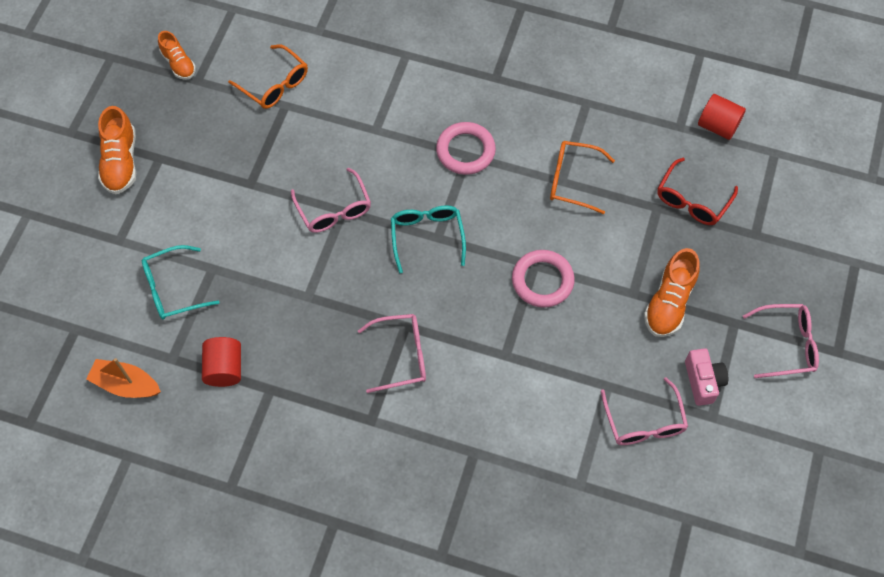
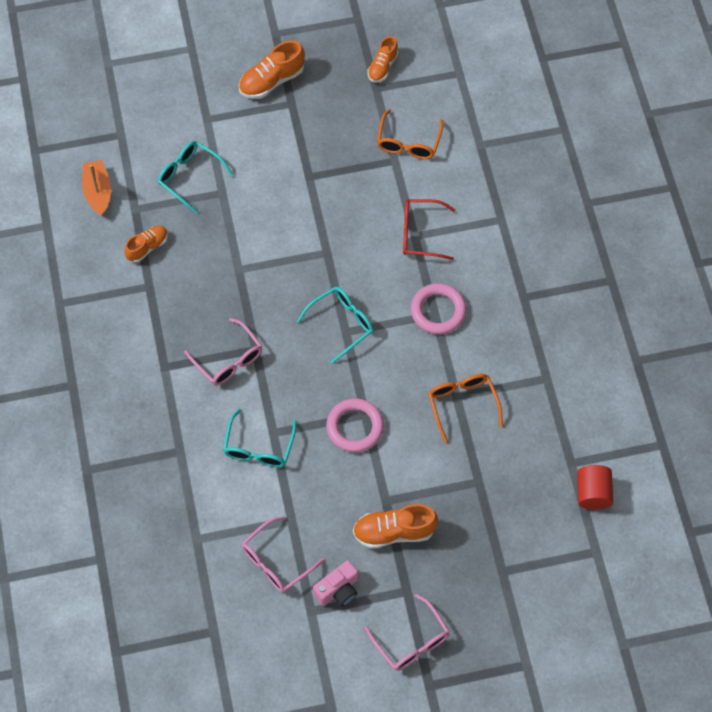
camera: 60 degrees right, 0 degrees up
(224, 368) = (147, 247): red cylinder -> orange shoe
(334, 209) = (324, 245): pink glasses -> none
(513, 376) = (259, 447): none -> turquoise glasses
(692, 200) = (504, 506): red glasses -> red glasses (421, 234)

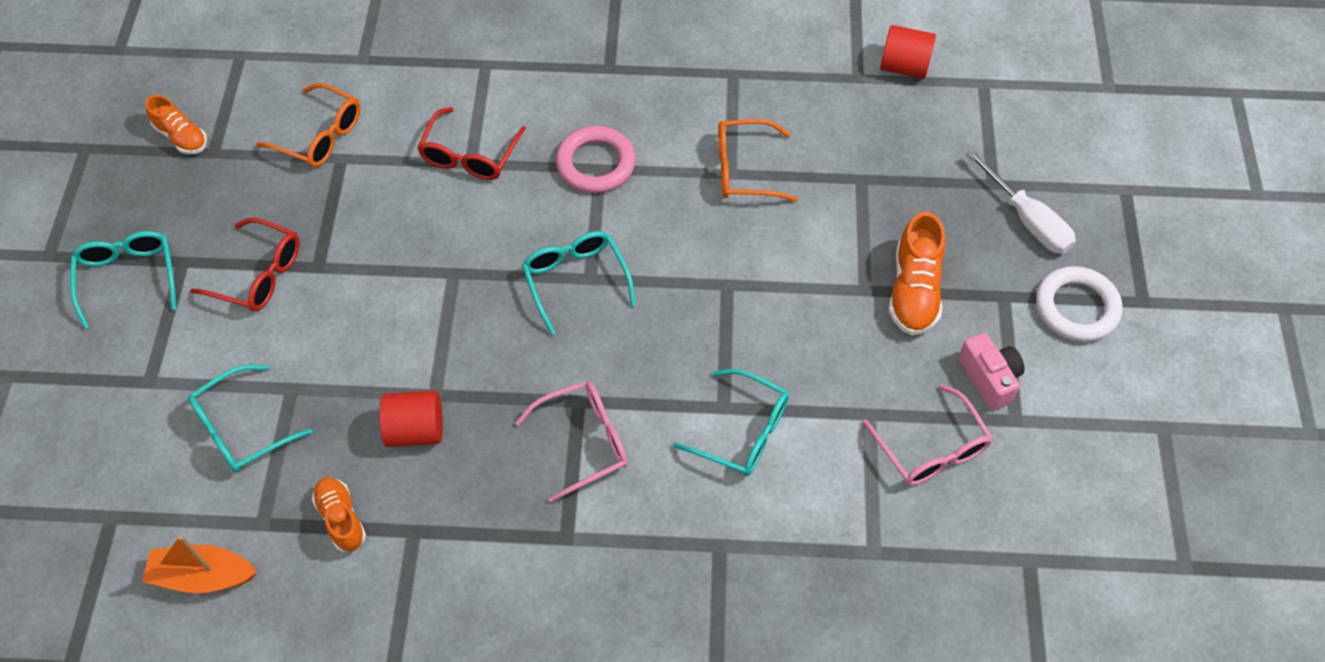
camera: 75 degrees left, 5 degrees down
(212, 267) = (416, 430): none -> red cylinder
(272, 81) = (128, 278): orange shoe -> turquoise glasses
(294, 147) = (258, 274): none -> red glasses
(355, 427) = (743, 301): pink ring -> none
(411, 640) = (1076, 307): pink glasses -> white ring
(477, 599) = (1027, 220): none -> white screwdriver

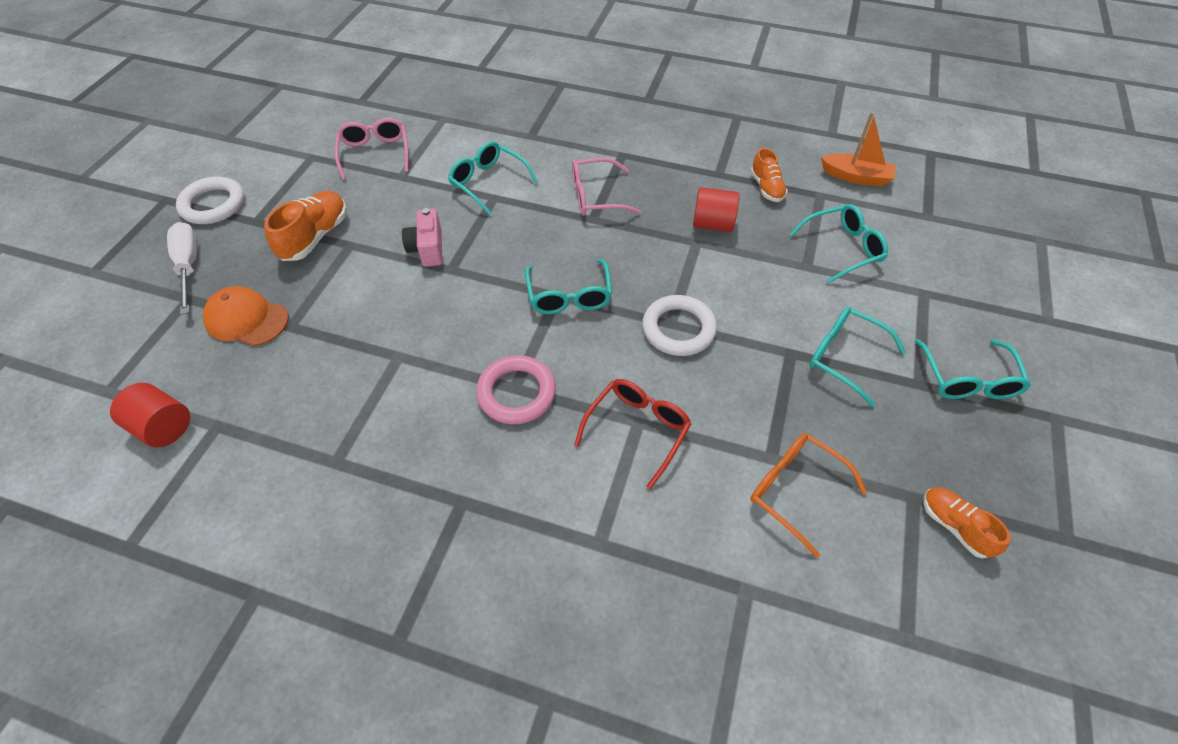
camera: 165 degrees left, 5 degrees down
(258, 274) = (845, 357): red glasses -> turquoise glasses
(443, 267) = (678, 329): none -> white ring
(745, 169) = (383, 356): orange glasses -> none
(912, 175) = (246, 319): none -> orange cap
(989, 378) = (308, 179): pink camera -> pink camera (427, 249)

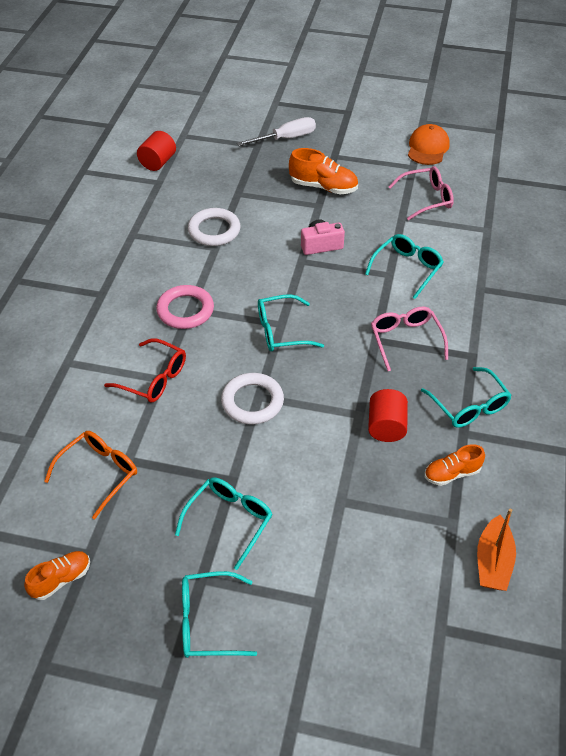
camera: 85 degrees right, 5 degrees down
(213, 205) = (347, 133): white ring -> white ring (214, 230)
(246, 319) = (242, 174): orange cap -> orange cap (428, 148)
(842, 248) = (371, 534): turquoise glasses -> turquoise glasses (468, 406)

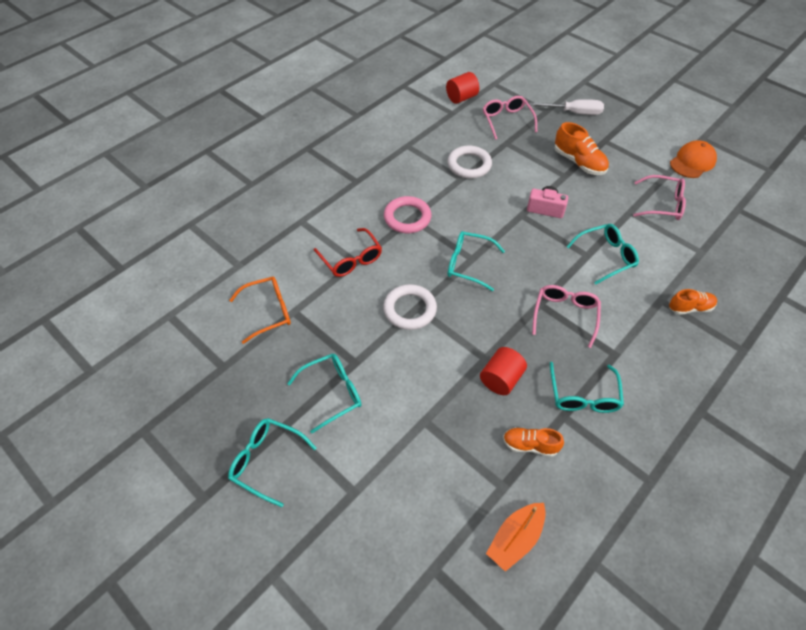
camera: 30 degrees right, 5 degrees up
(61, 579) = (194, 376): orange shoe -> orange shoe (690, 308)
(223, 170) = (507, 121): none -> pink glasses

